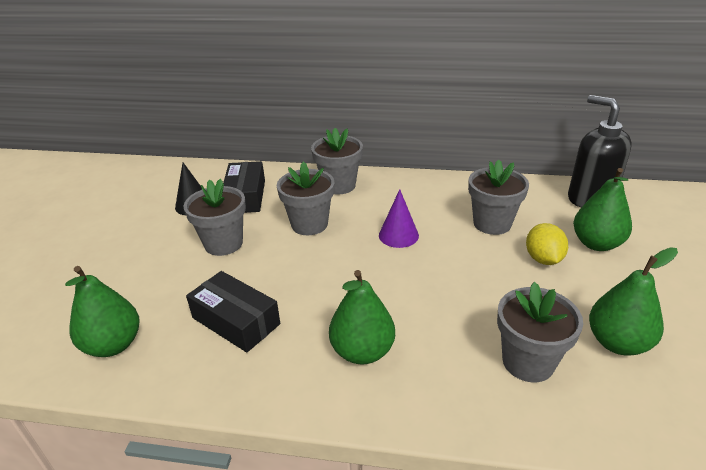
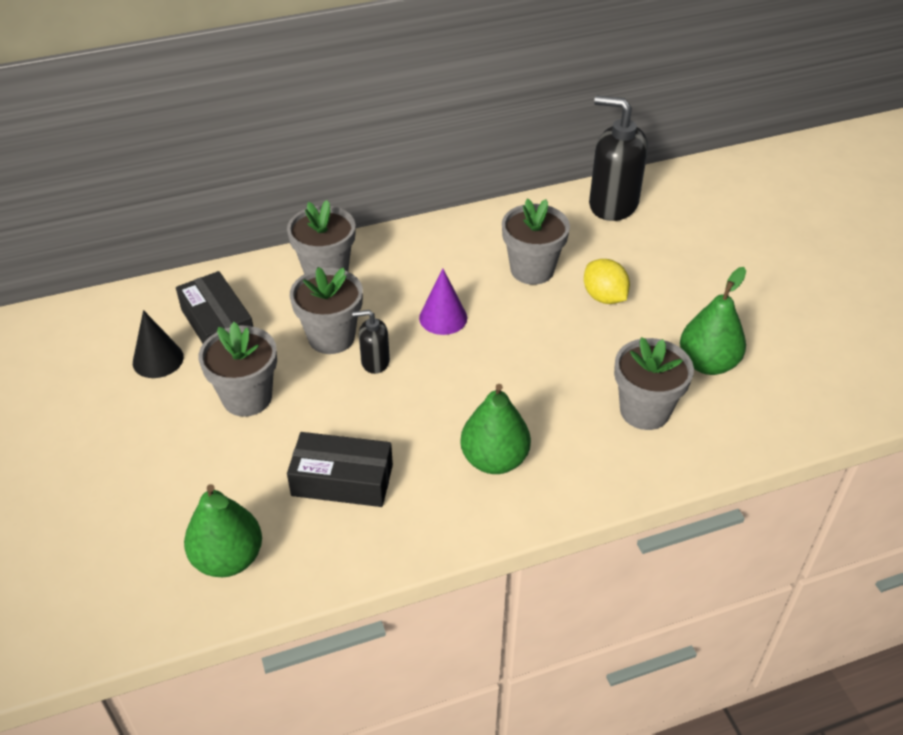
camera: 30 degrees left, 10 degrees up
(326, 249) = (375, 362): none -> black soap dispenser
(596, 244) = (644, 262): green pear -> none

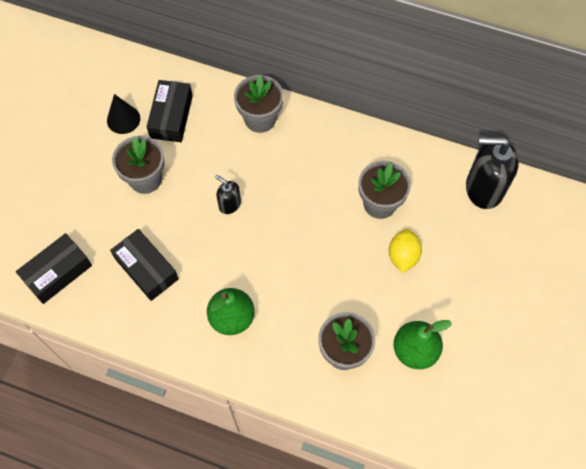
camera: 40 degrees right, 20 degrees up
(228, 559) = (57, 272): green pear -> black box
(331, 337) = (222, 169): grey flower pot -> none
(443, 317) = (294, 201): purple cone -> none
(612, 204) = (483, 188): black soap dispenser -> black soap dispenser turned 60 degrees counterclockwise

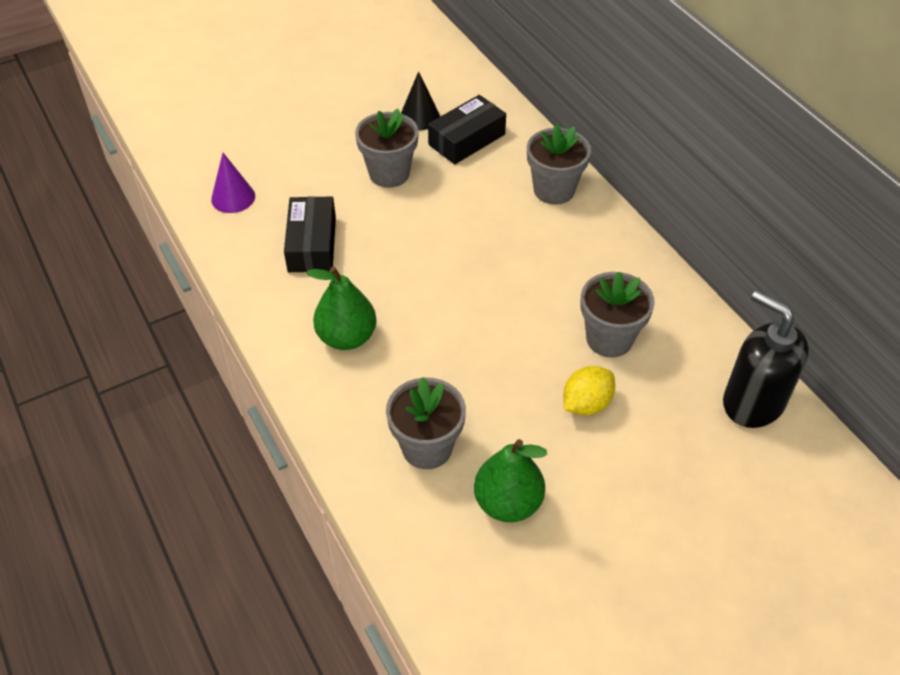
camera: 40 degrees right, 15 degrees down
(57, 272) = (233, 197): black box -> purple cone
(229, 204) = (447, 241): black soap dispenser -> none

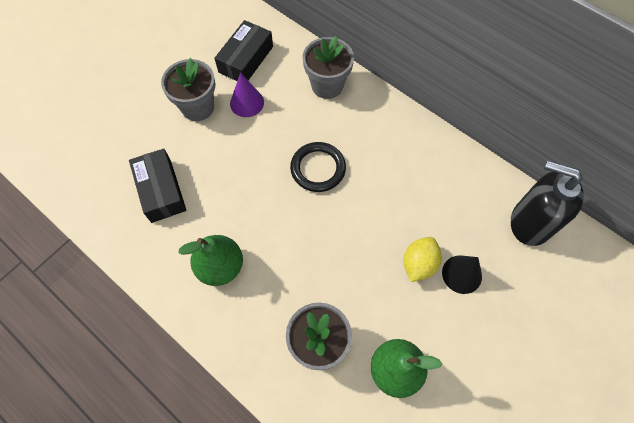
camera: 20 degrees left, 15 degrees up
(233, 197) = (80, 167): purple cone -> purple cone (247, 102)
(419, 117) = (202, 49): black cone -> black cone (462, 274)
(505, 271) = (318, 168): none -> black ring
(609, 339) = (414, 202): grey flower pot -> none

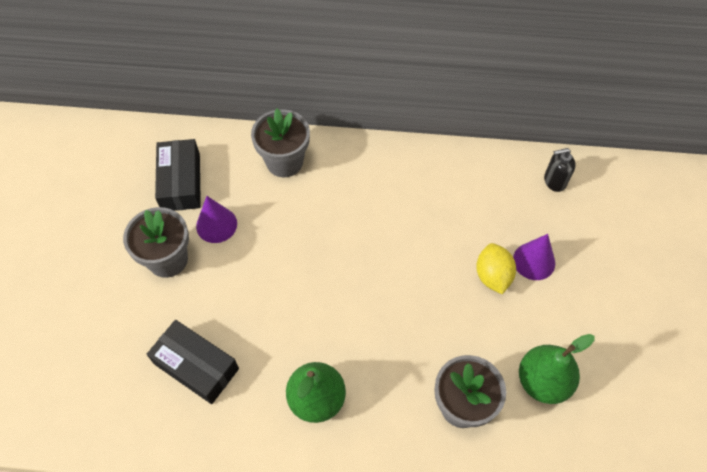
camera: 35 degrees left, 5 degrees down
(318, 168) = (337, 246): black ring -> none
(462, 274) = (534, 261): black cone -> purple cone
(530, 222) = (554, 181): black soap dispenser -> black soap dispenser, size x0.51

